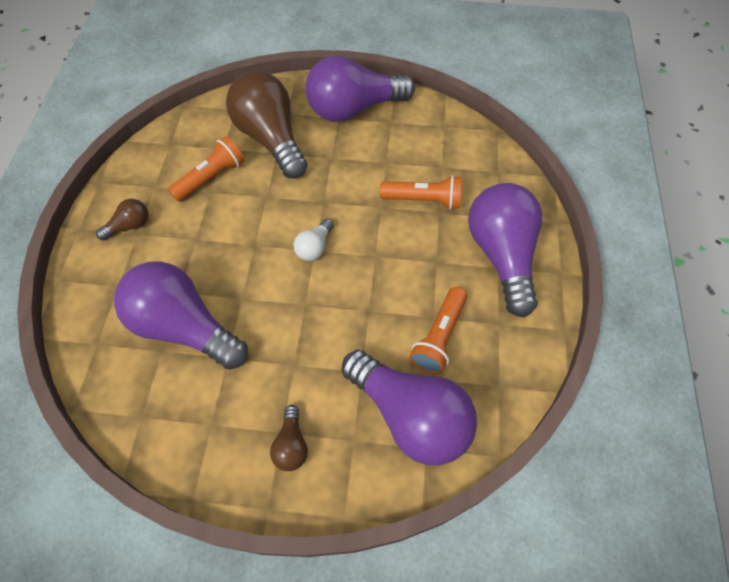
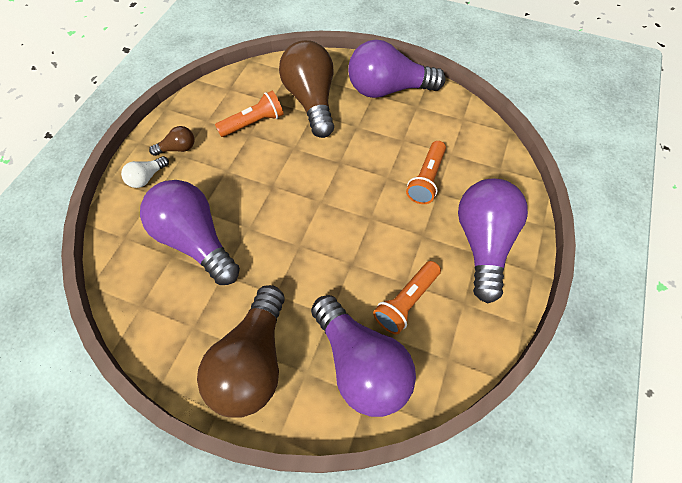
camera: 15 degrees right, 0 degrees up
(291, 445) = (252, 362): brown light bulb -> brown light bulb, size x2.28
(314, 247) = (321, 199): white light bulb -> white light bulb (147, 178)
(423, 200) = (426, 179): orange flashlight -> orange flashlight turned 90 degrees clockwise

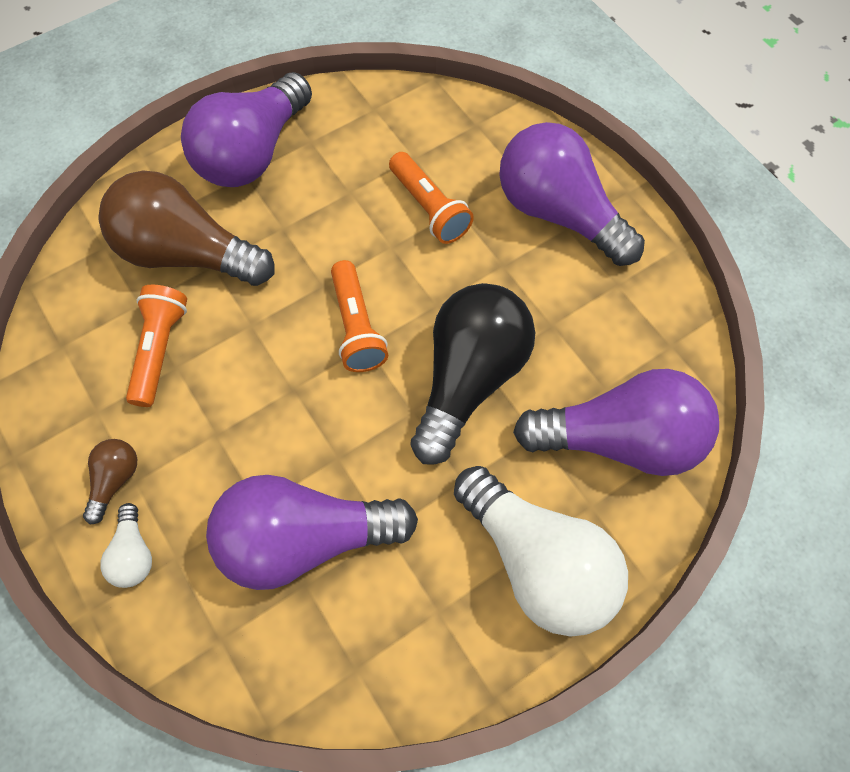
camera: 55 degrees left, 5 degrees up
(252, 362) = (538, 562): brown light bulb -> white light bulb
(338, 260) = (469, 378): none -> black light bulb
(406, 301) = (575, 341): orange flashlight -> orange flashlight (356, 327)

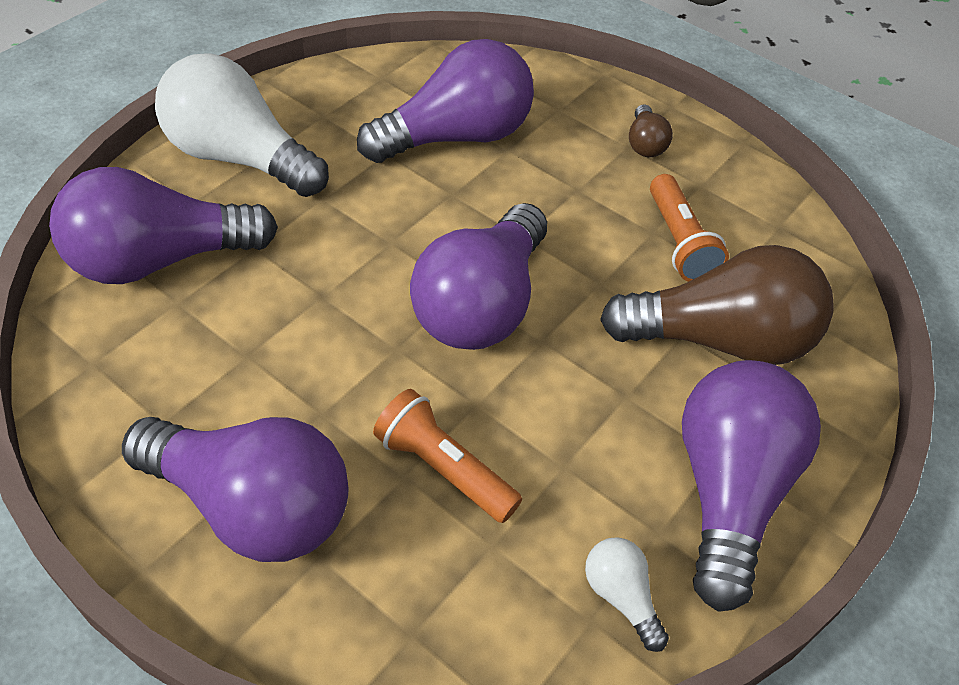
camera: 160 degrees right, 15 degrees down
(133, 554) = (595, 106): white light bulb -> white light bulb (621, 596)
(356, 327) = (482, 305): orange flashlight -> purple light bulb
(469, 378) = (337, 282): black light bulb -> none

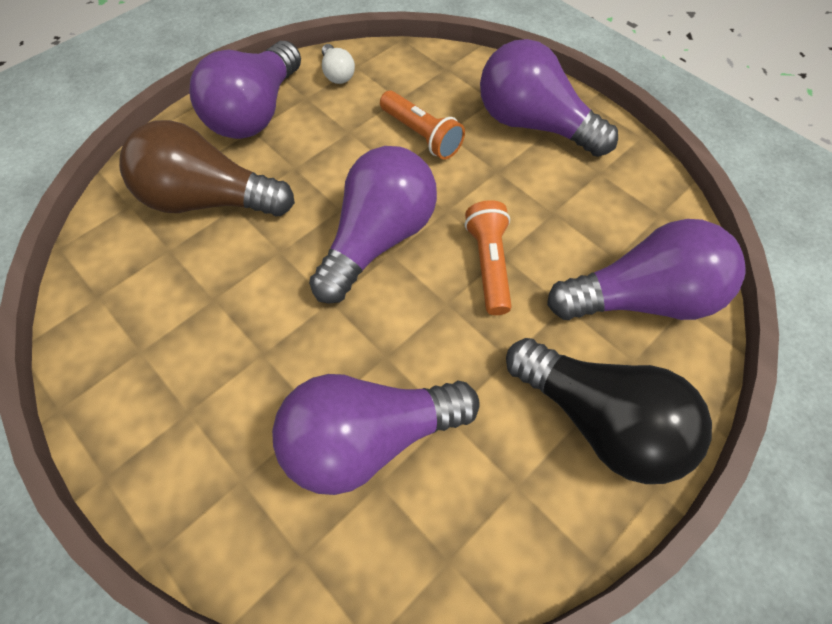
camera: 170 degrees left, 10 degrees up
(240, 158) = (600, 421): white light bulb -> black light bulb
(645, 144) = (167, 413): brown light bulb -> none
(679, 242) = (195, 286): orange flashlight -> orange flashlight (489, 264)

